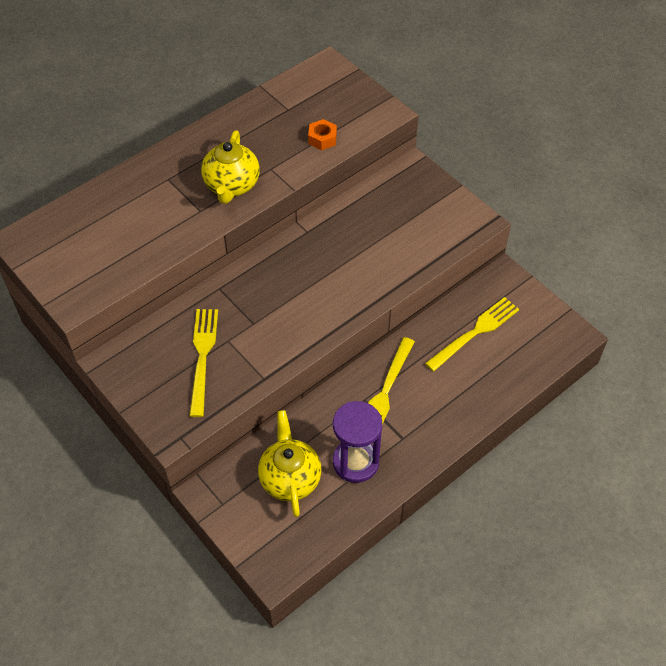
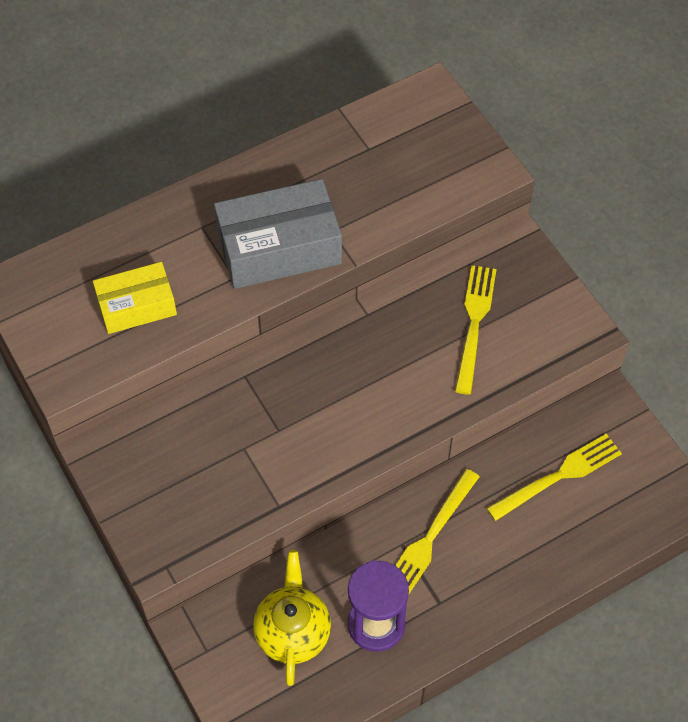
camera: 10 degrees right, 5 degrees up
(125, 241) = (137, 306): none -> yellow box
(202, 356) = (209, 464): yellow fork -> yellow fork (474, 323)
(231, 185) = (279, 248): yellow teapot -> grey box
(322, 139) = (405, 198): orange nut -> none

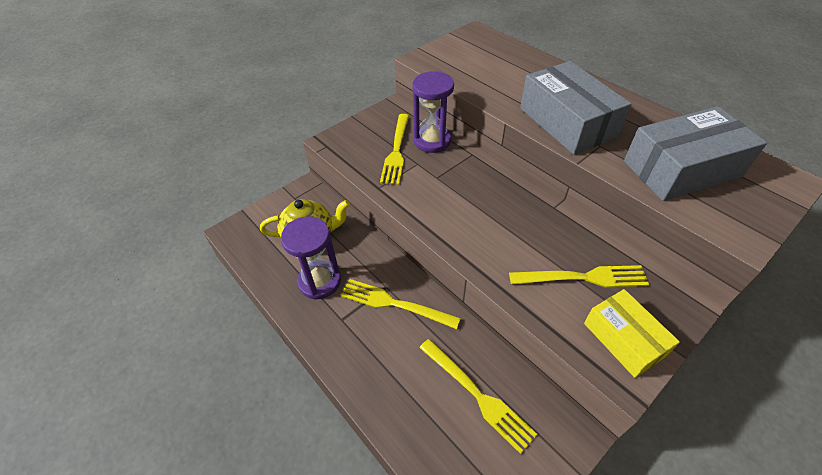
camera: 80 degrees right, 10 degrees down
(137, 306) = (484, 73): yellow box -> yellow box (624, 339)
(200, 419) = (432, 141): none -> purple hourglass
(209, 470) = (396, 151): none -> yellow fork
(391, 173) = (681, 169): none -> grey box

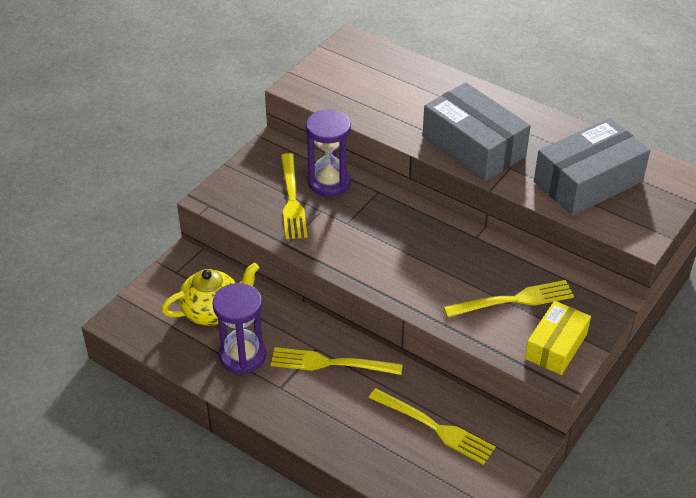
camera: 15 degrees left, 5 degrees down
(624, 339) = (556, 346): yellow box -> yellow box turned 75 degrees clockwise

